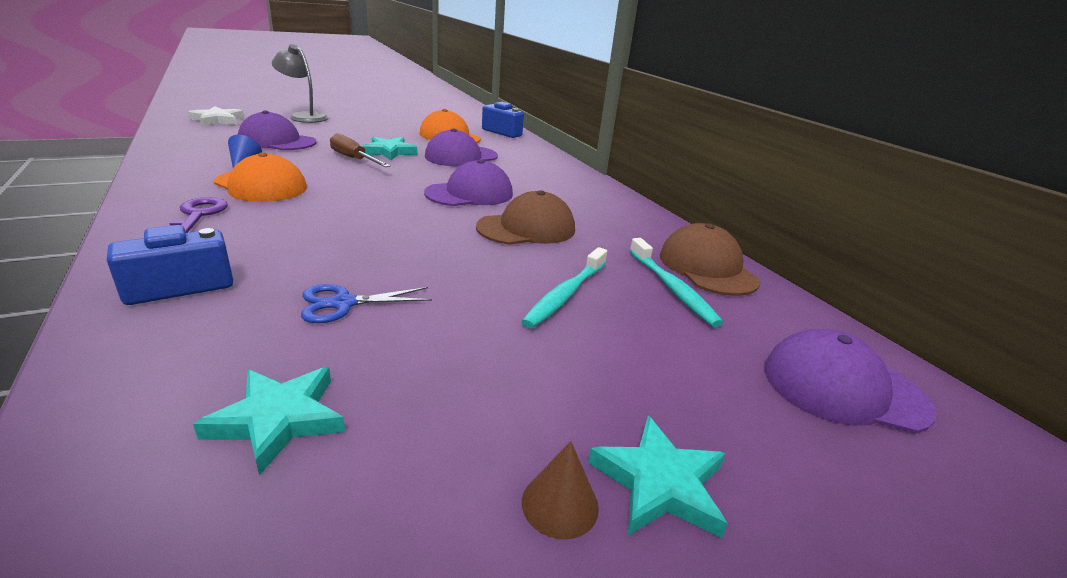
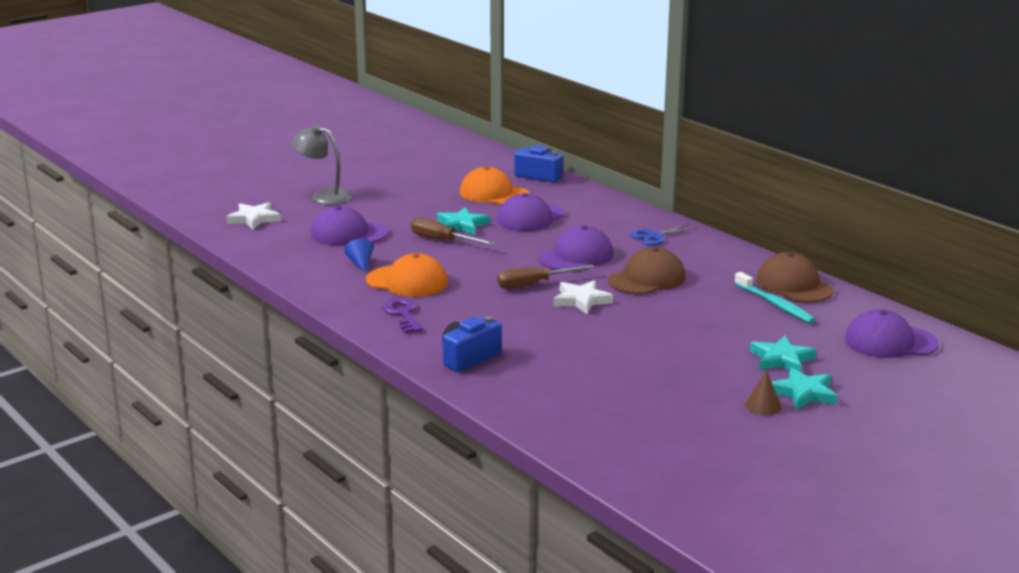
camera: 10 degrees left, 5 degrees down
(279, 419) = (610, 401): turquoise star -> turquoise star (781, 359)
(343, 303) = (578, 350): blue scissors -> blue scissors (655, 237)
(391, 211) = (534, 284): none -> brown screwdriver
(425, 238) = (581, 300): none -> white star
(566, 294) = (708, 321): turquoise toothbrush -> none

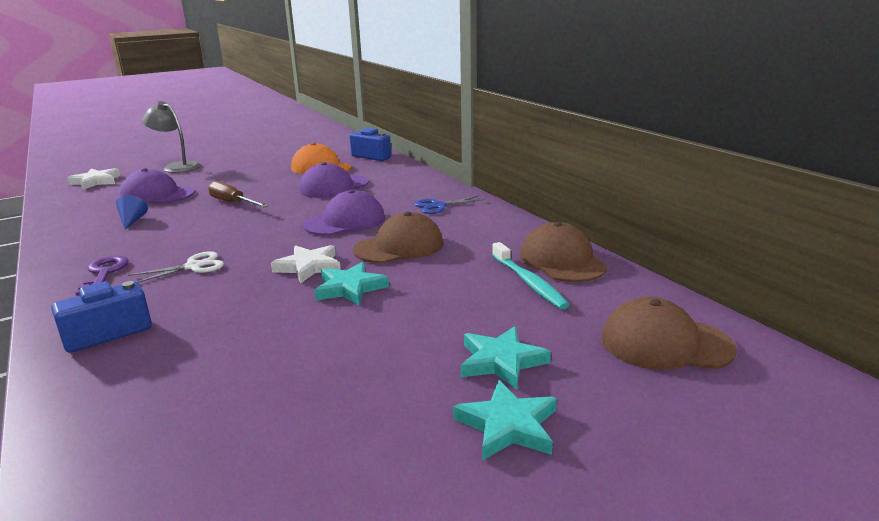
camera: 10 degrees right, 0 degrees up
(407, 281) = (153, 239): orange cap -> none
(461, 225) = (265, 191): turquoise star -> turquoise star (350, 288)
(477, 305) = (193, 266): none -> white scissors
(534, 284) = (275, 247): brown screwdriver -> none
(763, 406) = (432, 447): brown cone -> none
(890, 342) = (665, 343): purple cap -> brown cap

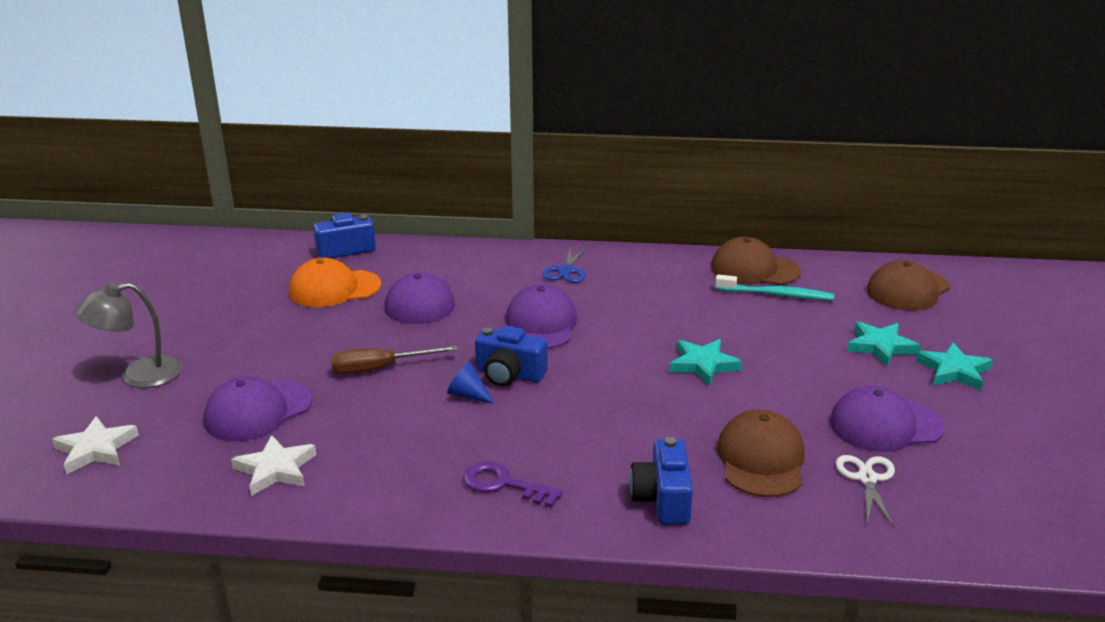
camera: 55 degrees left, 5 degrees up
(132, 221) = (341, 444): blue cone -> blue cone (468, 395)
(193, 266) = (554, 429): white scissors -> white scissors (867, 478)
(260, 233) = (509, 375): none -> blue camera
(309, 267) = (633, 371): white star -> white star (276, 469)
(324, 409) = (885, 425): none -> purple cap
(399, 246) = (641, 319): brown cap -> brown cap (761, 459)

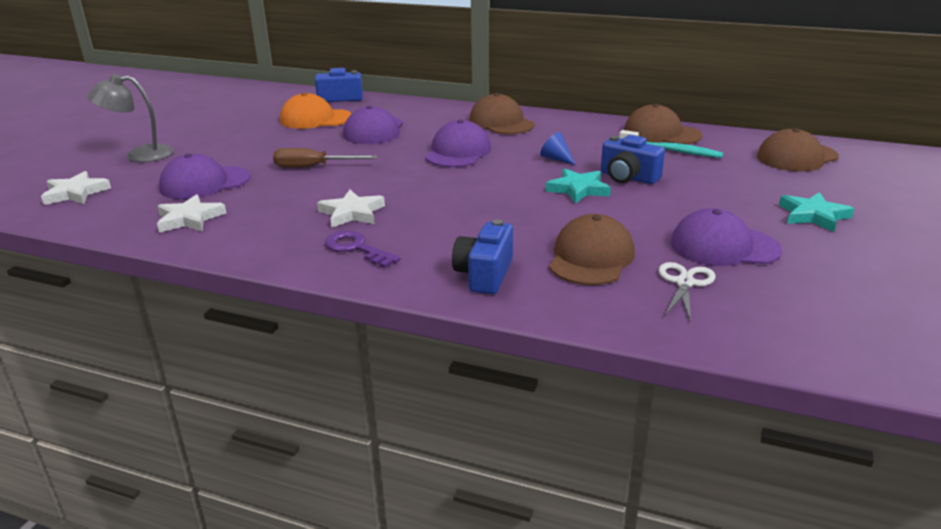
camera: 15 degrees right, 0 degrees up
(468, 395) = (369, 189): blue cone -> blue cone (556, 159)
(468, 433) = (352, 213): none -> white star
(509, 375) = (411, 180): blue camera -> blue camera (628, 177)
(566, 271) = (501, 122): blue scissors -> brown cap
(880, 346) = (749, 192): turquoise star -> none

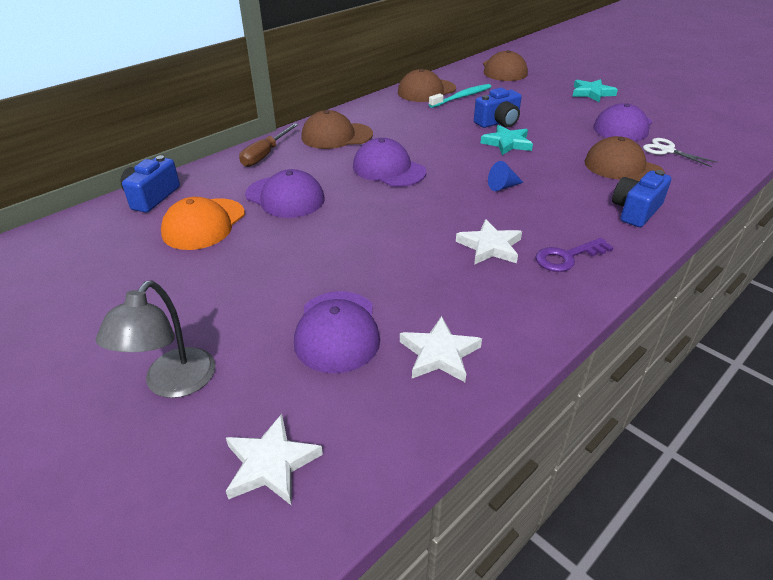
camera: 65 degrees left, 10 degrees up
(313, 167) = (355, 249): brown screwdriver -> brown screwdriver (265, 155)
(484, 274) = (635, 211): blue camera -> blue camera turned 90 degrees clockwise
(556, 159) = (442, 136): blue cone -> blue cone (503, 186)

